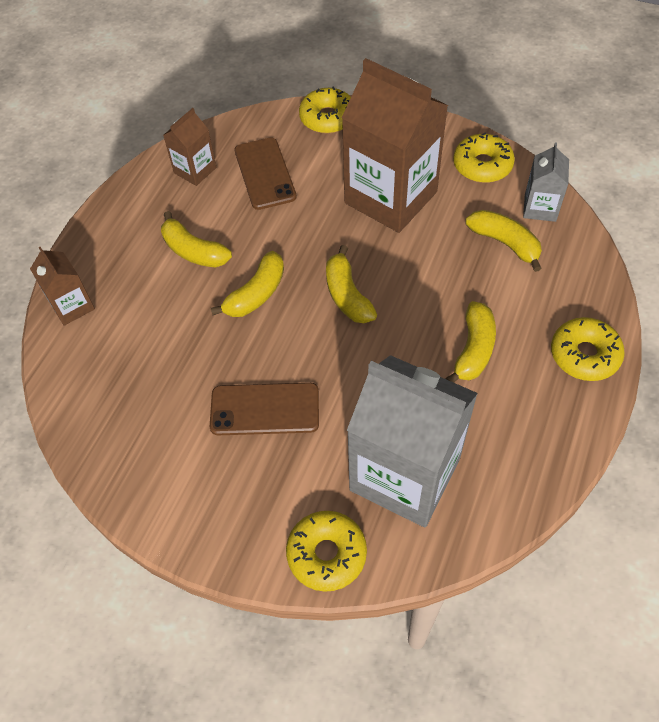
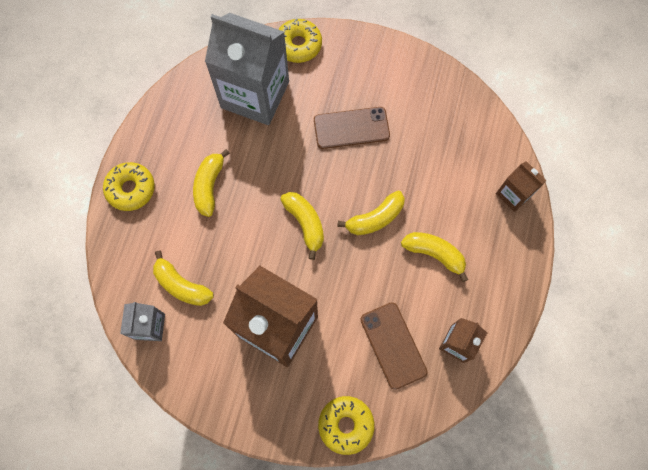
camera: 170 degrees right, 15 degrees up
(256, 294) = (375, 218): yellow banana -> yellow banana turned 150 degrees counterclockwise
(482, 165) = (197, 373): yellow donut -> none

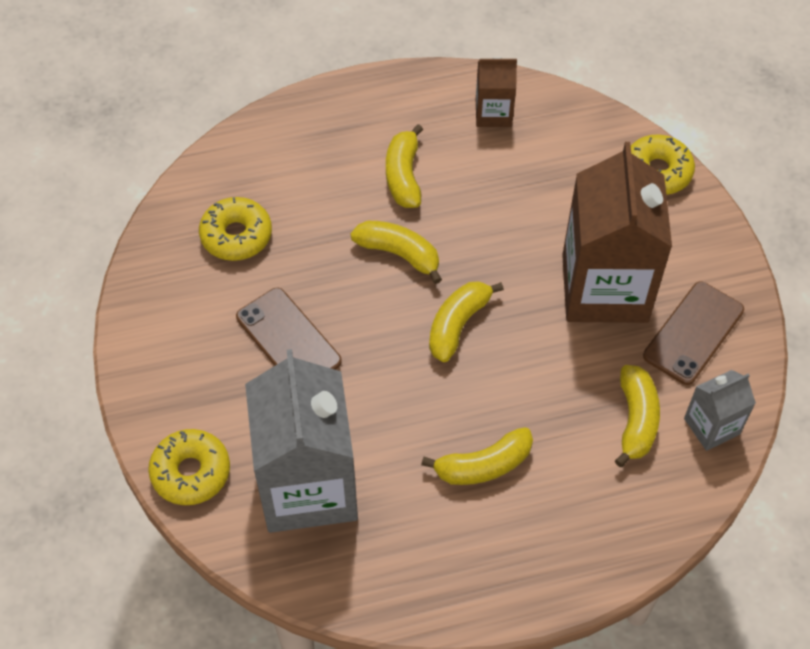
camera: 120 degrees left, 15 degrees down
(131, 189) = (556, 566): yellow donut -> yellow donut (236, 236)
(393, 345) = (539, 168): brown phone -> brown phone (693, 333)
(513, 194) = (275, 132): brown carton -> none

